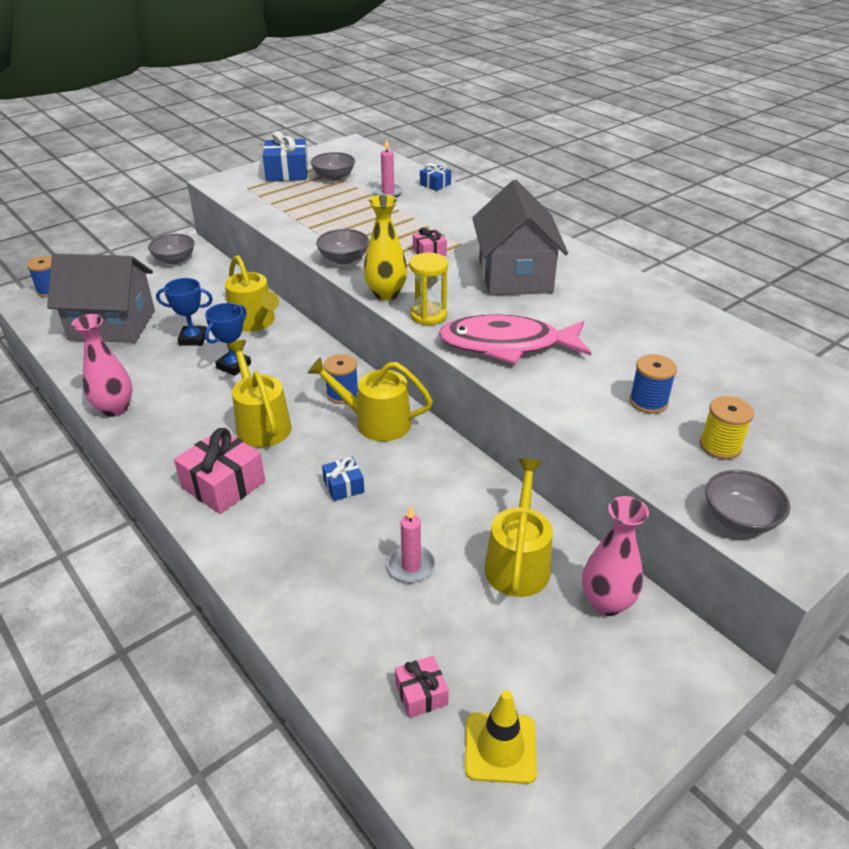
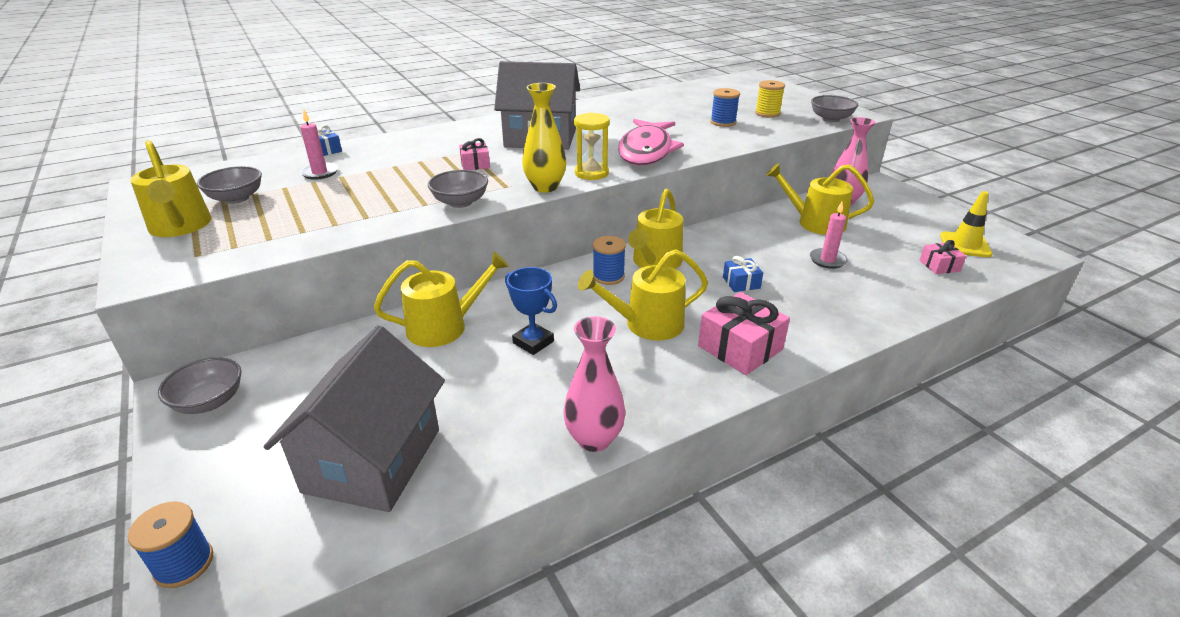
camera: 80 degrees left, 5 degrees down
(193, 339) = (457, 375): blue trophy -> none
(287, 173) = (181, 227): blue gift -> yellow watering can

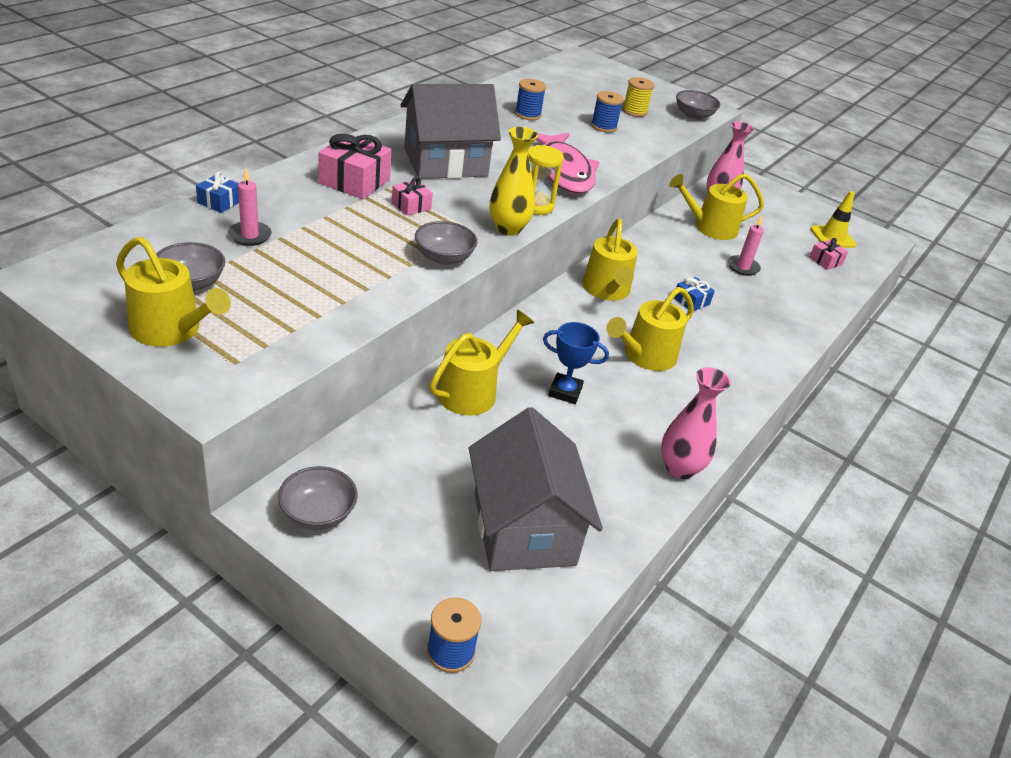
camera: 30 degrees left, 5 degrees up
(608, 276) = (577, 312): blue spool -> blue spool (528, 114)
(740, 348) = (730, 365): pink gift -> pink gift (354, 181)

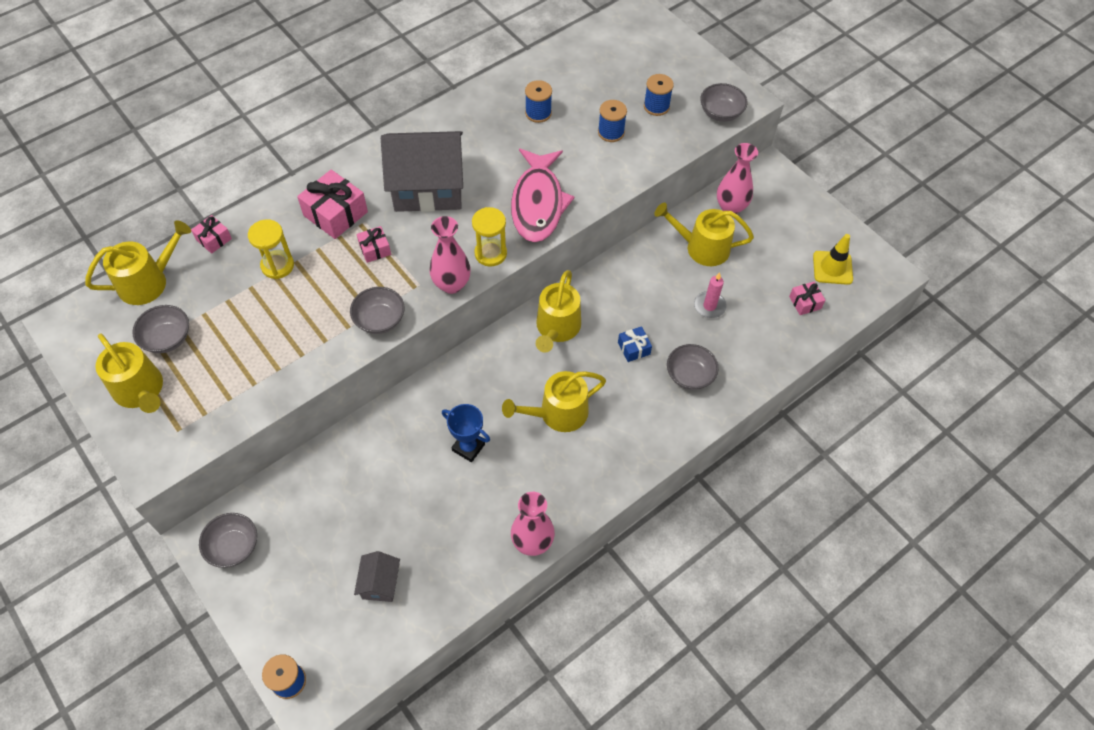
camera: 20 degrees right, 20 degrees up
(219, 202) = (214, 239): blue gift -> pink gift
(250, 235) = (227, 283): pink candle -> none
(305, 220) = (277, 265): none -> yellow hourglass
(472, 391) = (390, 438): yellow watering can -> yellow watering can (148, 281)
(508, 229) = (451, 284): yellow vase -> pink vase
(523, 528) = (380, 583): grey house -> grey house, size x0.46
(634, 111) = (656, 106): yellow spool -> blue spool
(756, 318) = (689, 375): none -> grey bowl

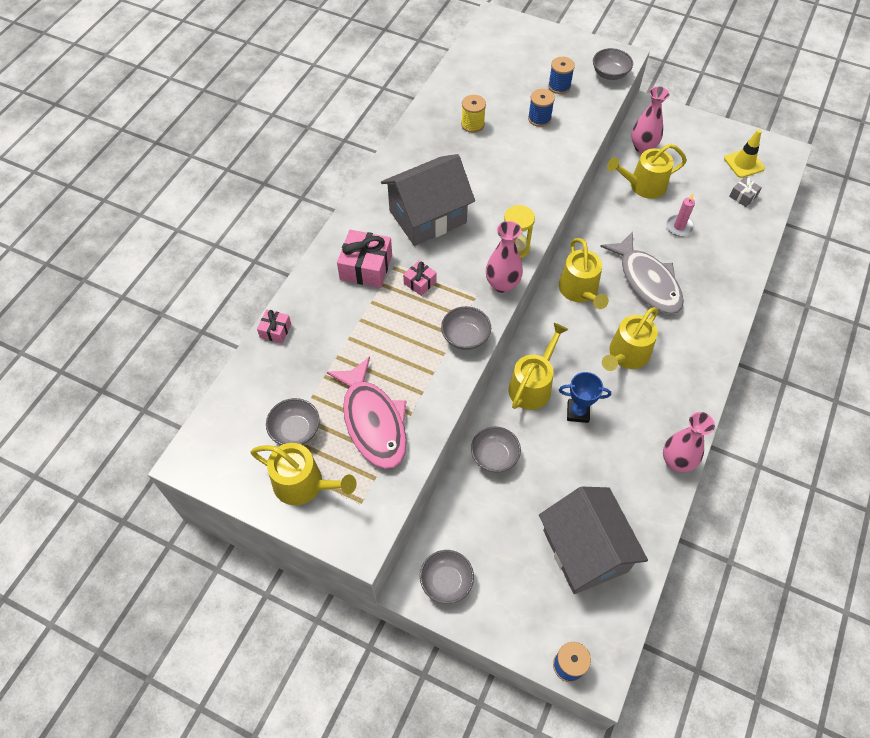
camera: 25 degrees left, 0 degrees up
(148, 281) = (243, 390): yellow watering can -> yellow watering can (532, 385)
(277, 265) = (347, 329): yellow hourglass -> none
(380, 583) = (585, 551): grey house -> grey house, size x2.18
(538, 113) = (472, 124): blue spool -> yellow spool
(538, 203) = (524, 194): pink fish -> pink fish (373, 421)
(634, 348) = (647, 281): blue gift -> grey fish
(689, 375) = (701, 284): grey bowl -> grey bowl (494, 456)
(805, 302) = (743, 196): pink gift -> grey gift

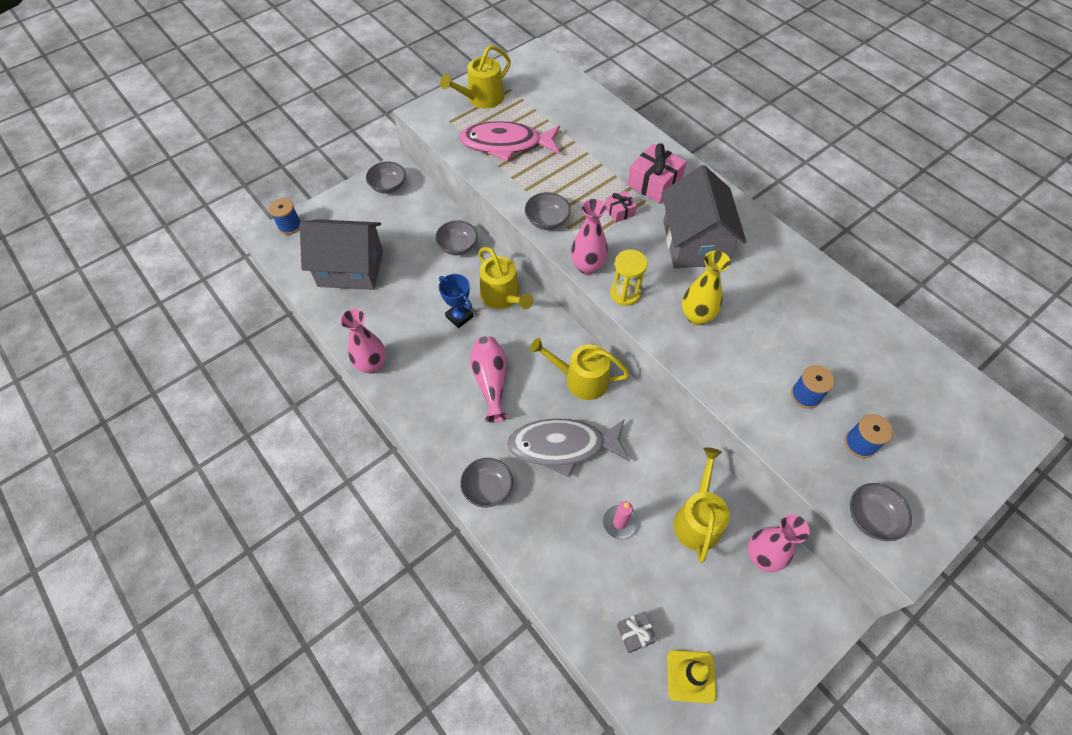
camera: 115 degrees right, 0 degrees up
(275, 330) = (617, 116): pink gift -> none
(295, 430) = (525, 105): grey bowl -> grey bowl (487, 488)
(472, 124) = (815, 327): yellow spool -> none
(508, 195) = (696, 316): none -> yellow vase
(578, 412) = (459, 316): blue trophy -> blue trophy turned 75 degrees counterclockwise
(626, 355) = (490, 381): yellow watering can -> pink vase

